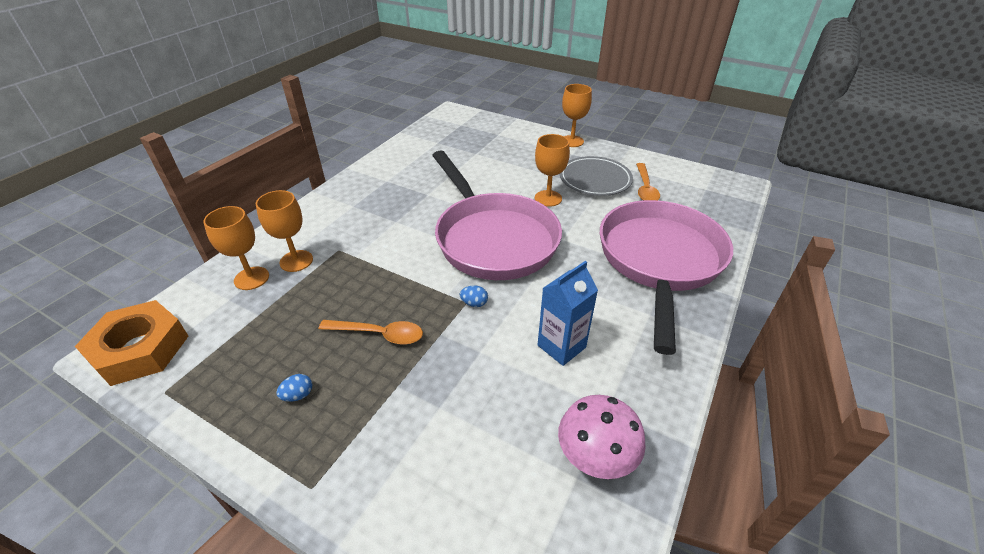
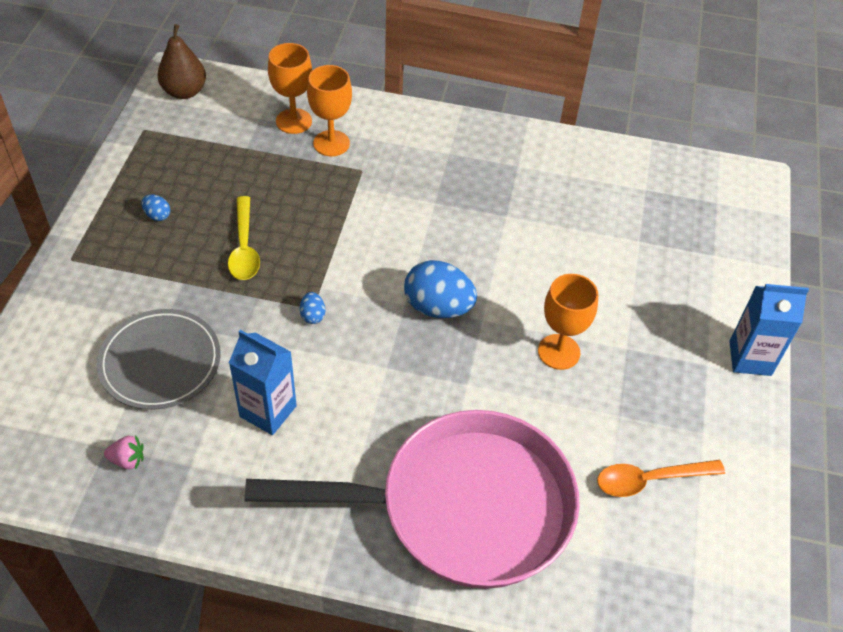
camera: 70 degrees right, 10 degrees up
(140, 349) = (184, 92): orange nut -> brown pear
(379, 334) = (244, 248): orange spoon -> yellow spoon
(493, 238) = (438, 307): pink pan -> blue egg
(572, 141) = (750, 358): orange goblet -> blue carton
(595, 179) = (642, 406): grey plate -> grey plate (160, 362)
(595, 459) = (127, 460): pink mushroom -> pink strawberry

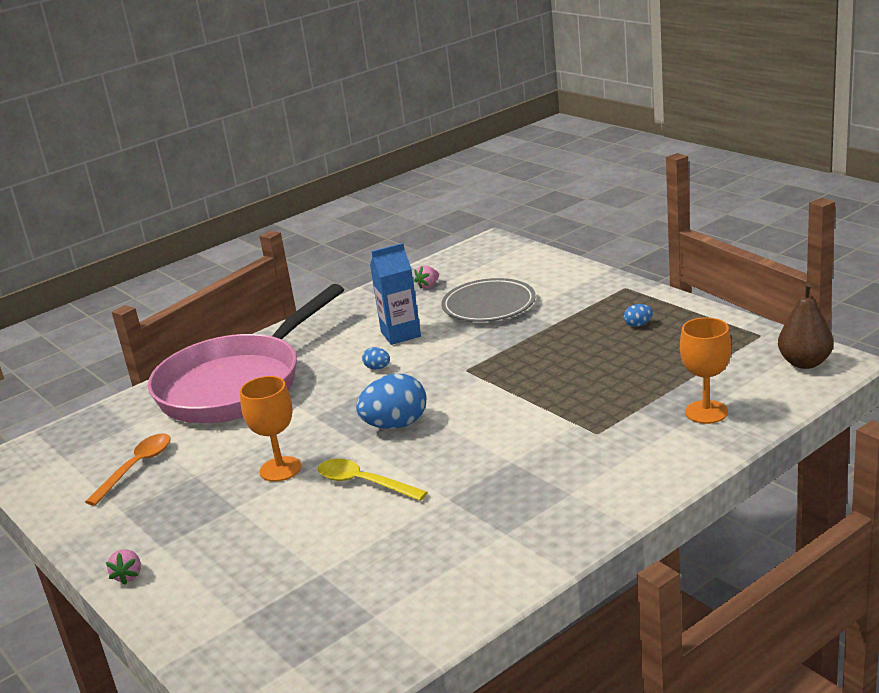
camera: 135 degrees right, 25 degrees down
(244, 248) = (561, 354): yellow spoon -> yellow spoon (363, 483)
(312, 315) = (458, 368): blue egg -> blue egg (377, 368)
(331, 143) = (652, 425): orange goblet -> none
(750, 358) = (128, 576): blue carton -> pink strawberry

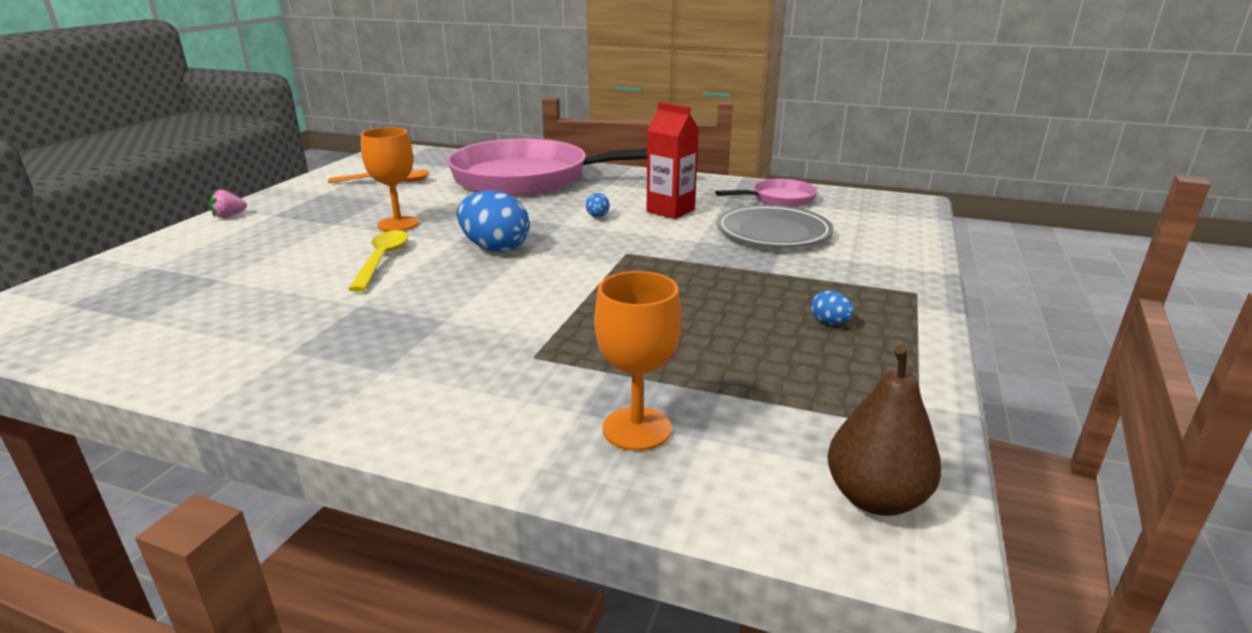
camera: 55 degrees right, 0 degrees up
(400, 334) = (670, 211): blue carton -> red carton
(428, 286) = (779, 199): pink strawberry -> pink pan

